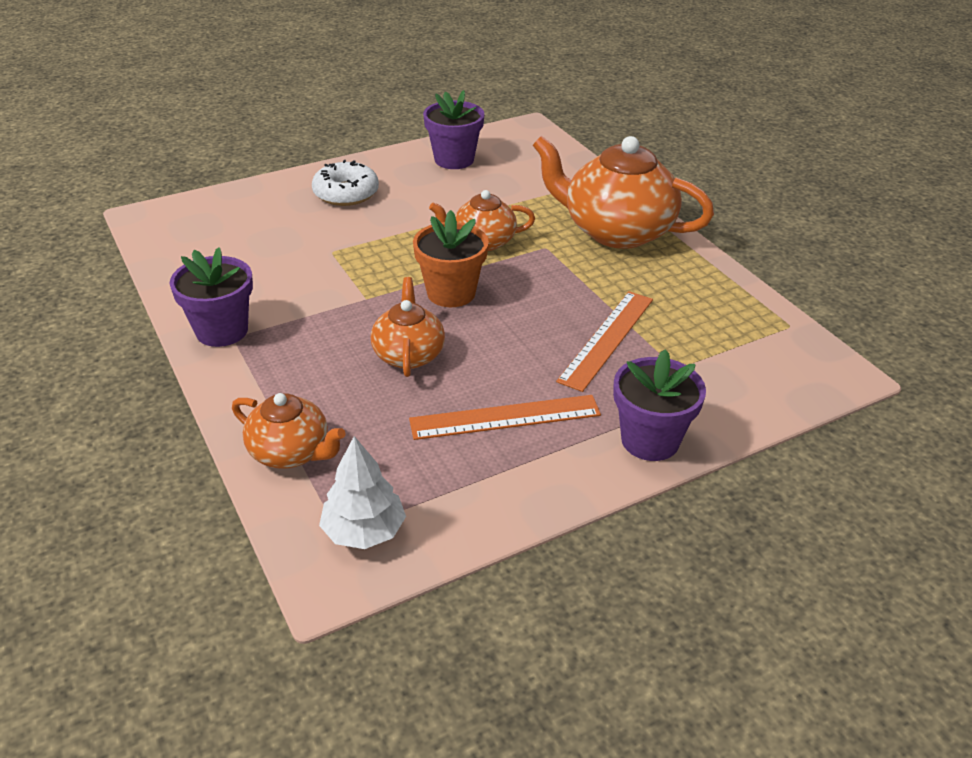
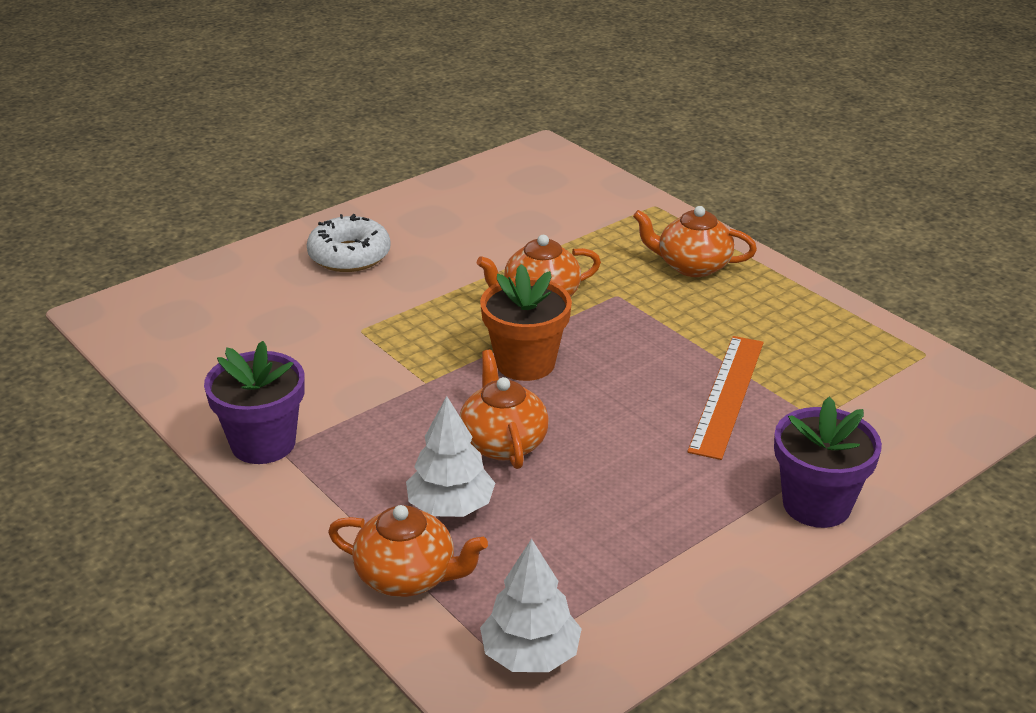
camera: 10 degrees left, 5 degrees down
(347, 400) = (450, 506): none -> white tree
(454, 160) = (467, 199): purple flower pot -> none
(505, 417) = (644, 501): orange ruler -> none
(616, 231) = (692, 266): orange teapot -> orange teapot, size x0.55

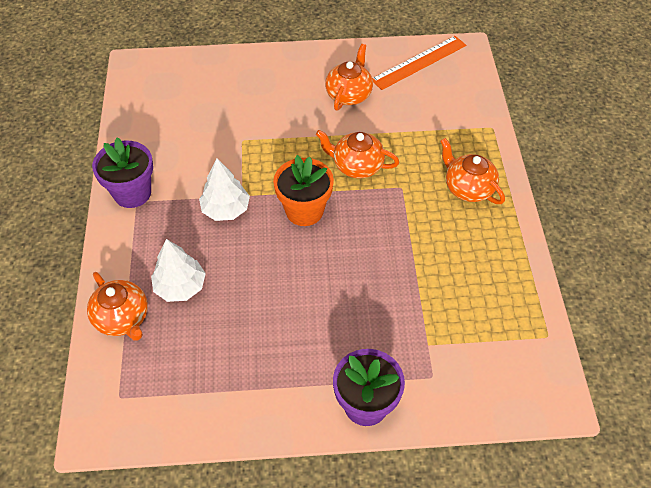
camera: 35 degrees right, 20 degrees up
(349, 256) = (283, 83): white donut -> none
(503, 443) = (242, 259): orange teapot -> orange teapot (349, 94)
(530, 654) = (134, 403): white tree -> white tree (226, 209)
(726, 395) = (392, 296): orange ruler -> orange ruler (419, 62)

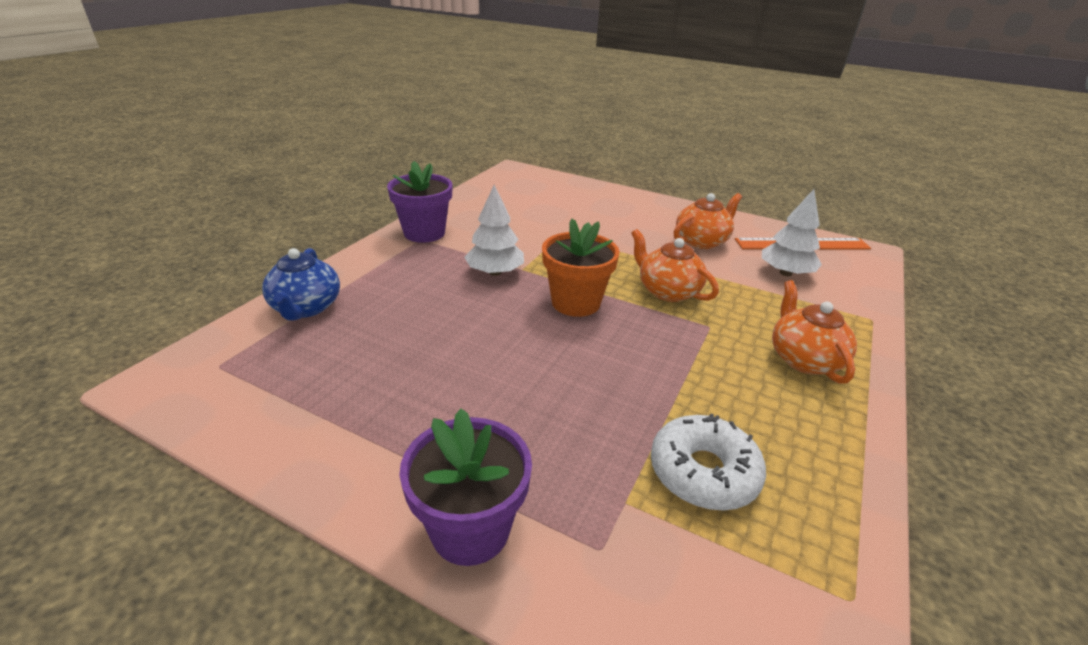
camera: 30 degrees right, 20 degrees down
(123, 318) = (306, 308): orange teapot -> blue teapot
(180, 286) = (387, 308): white tree -> white tree (785, 273)
(454, 304) = (703, 472): none -> white donut

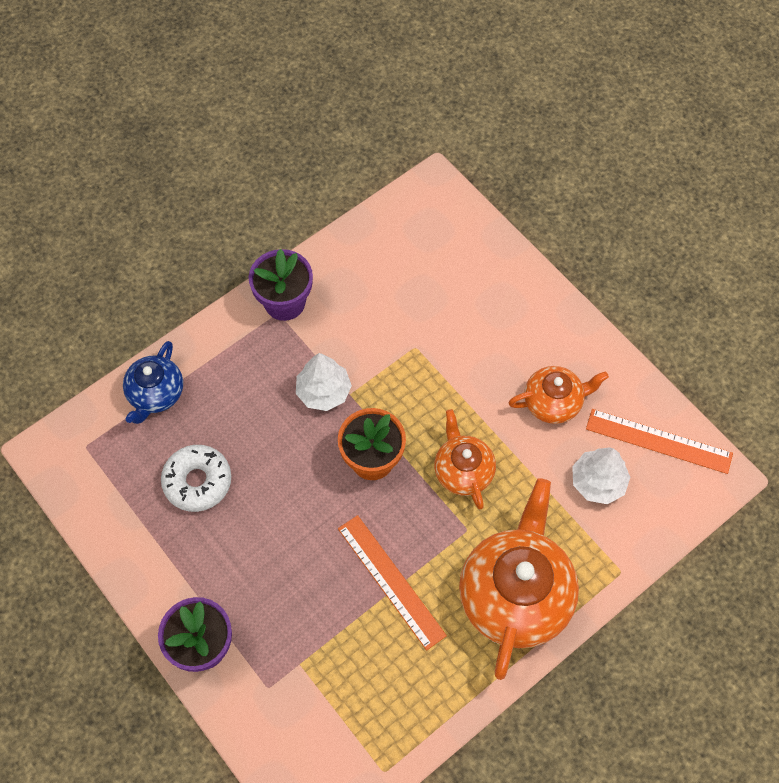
camera: 25 degrees right, 30 degrees up
(671, 384) = (391, 581): none -> orange ruler
(703, 472) = (360, 662): white donut -> white donut (197, 481)
(803, 359) = (515, 594): orange teapot -> orange teapot, size x1.81

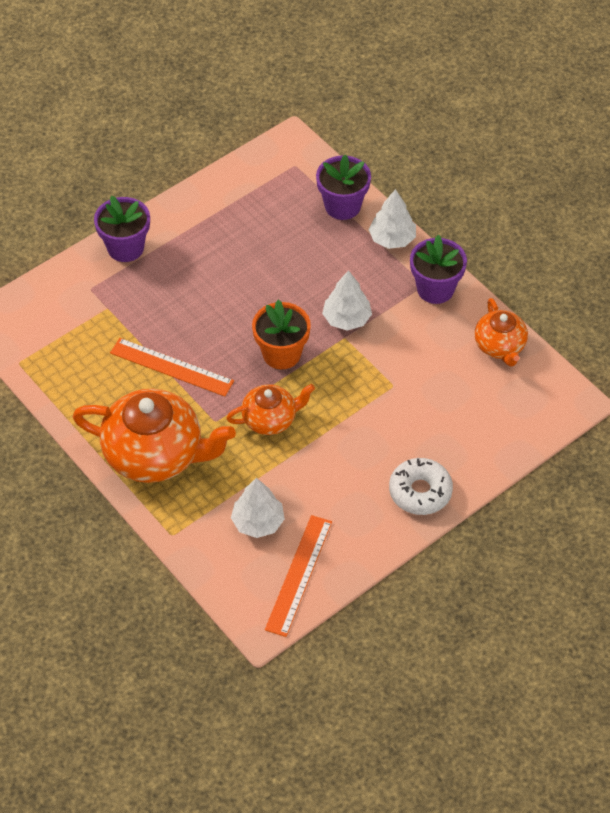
camera: 90 degrees right, 10 degrees down
(156, 394) = (342, 206): blue teapot -> purple flower pot
(197, 481) = (263, 237): white donut -> white donut (420, 492)
(210, 343) = (392, 239): none -> white tree
(391, 581) = (171, 367): orange ruler -> orange ruler turned 60 degrees clockwise
(553, 402) = (338, 491): orange teapot -> orange teapot (500, 346)

